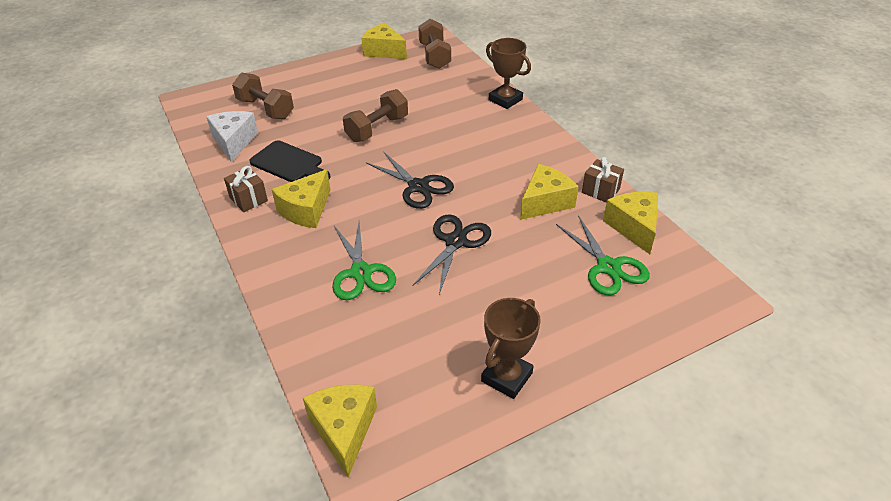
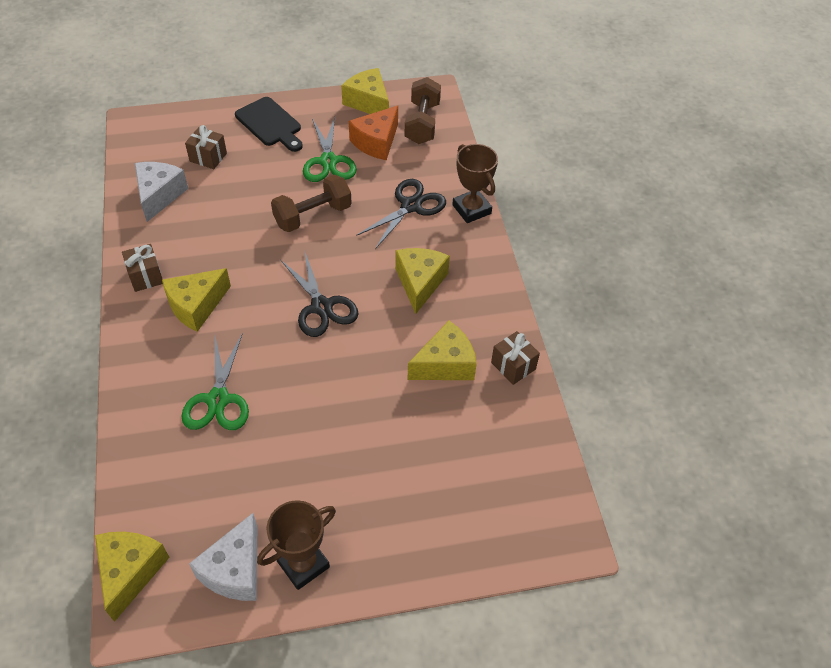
camera: 15 degrees right, 10 degrees up
(265, 109) = (208, 157): brown dumbbell -> brown gift
(289, 163) = (203, 239): black cutting board -> black cutting board (270, 124)
(404, 74) = (376, 142): none -> orange cheese
(446, 400) = (235, 570): none -> white cheese
(456, 242) = (328, 389): black scissors -> black scissors (411, 206)
(608, 267) = (469, 467): green scissors -> green scissors (328, 161)
(633, 227) = (524, 424): yellow cheese -> yellow cheese (420, 283)

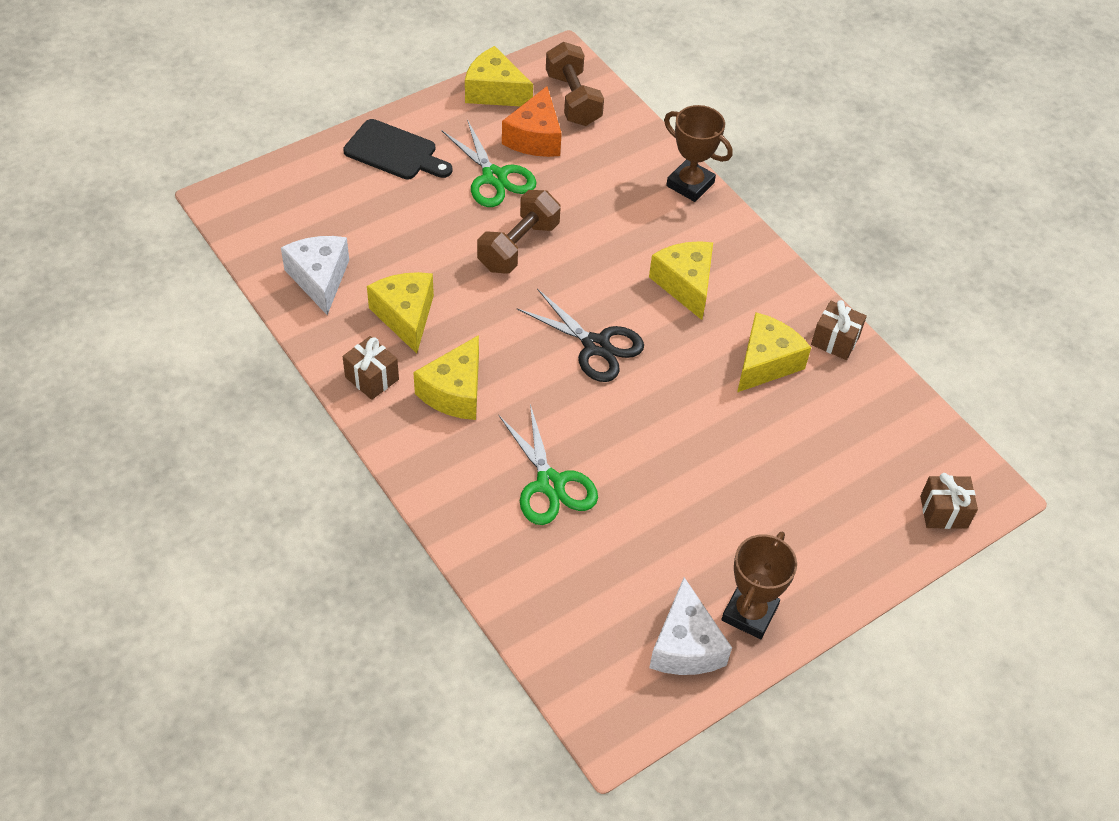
camera: 25 degrees left, 0 degrees up
(130, 572) = (579, 690): yellow cheese -> yellow cheese (405, 316)
(208, 157) = (347, 215): brown gift -> brown gift (943, 512)
(411, 206) = (621, 201): black scissors -> none

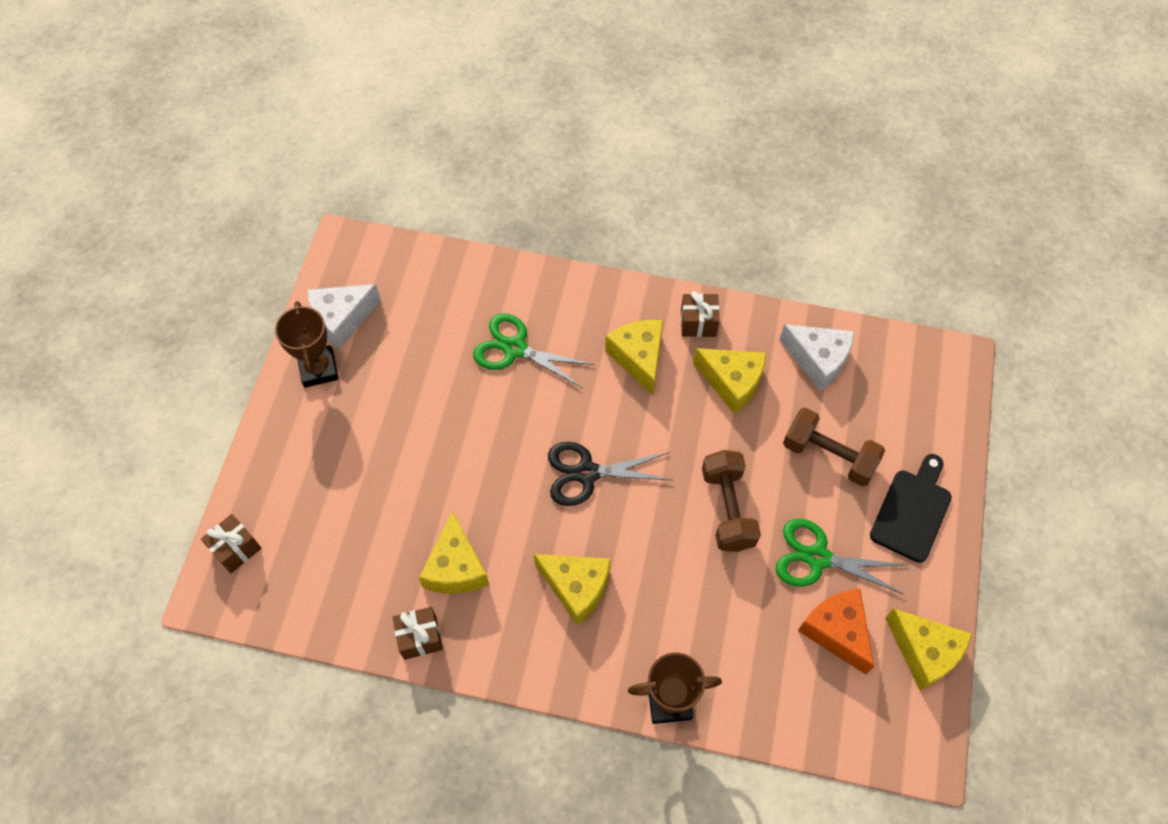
camera: 140 degrees right, 10 degrees up
(394, 152) = (912, 511): black cutting board -> black cutting board turned 135 degrees clockwise
(494, 92) = (924, 652): yellow cheese -> yellow cheese turned 60 degrees clockwise
(573, 99) = (858, 709): brown dumbbell -> brown dumbbell (829, 455)
(685, 646) = (342, 319): white cheese -> white cheese turned 75 degrees counterclockwise

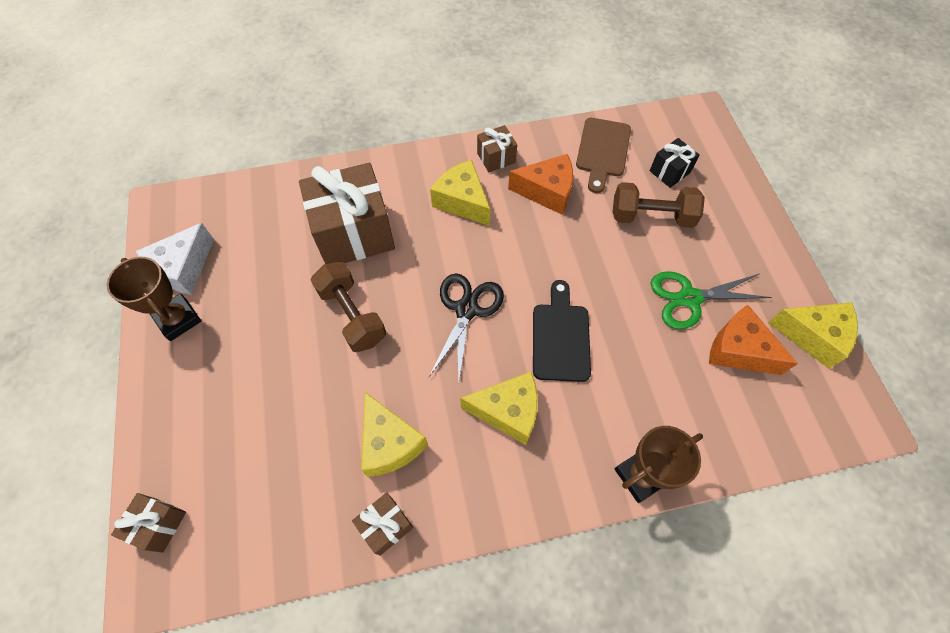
camera: 25 degrees left, 0 degrees up
(515, 349) = (354, 233): green scissors -> brown gift
(587, 473) = (467, 309): black scissors -> black scissors turned 135 degrees clockwise
(727, 509) = (598, 290): brown dumbbell -> brown dumbbell (352, 315)
(732, 382) = (547, 192): yellow cheese -> orange cheese
(818, 360) = (602, 151): white cheese -> brown cutting board
(879, 414) = (669, 172): none -> black gift
(912, 511) = (737, 232): black cutting board -> black cutting board (560, 337)

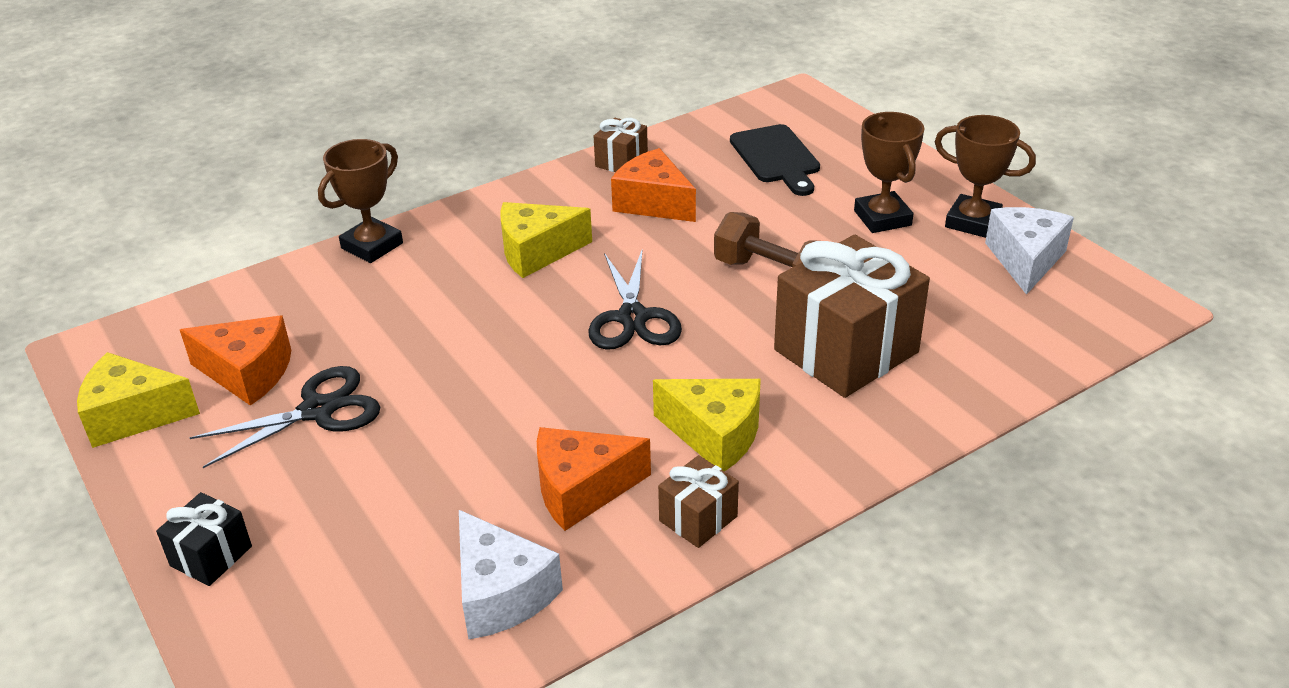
camera: 160 degrees right, 25 degrees down
(159, 525) = (825, 118): brown gift -> none
(234, 349) = (882, 218): none -> brown trophy
(389, 443) = (653, 203): yellow cheese -> orange cheese
(560, 337) = (496, 324): black cutting board -> black cutting board (776, 158)
(602, 151) = (501, 594): brown cutting board -> white cheese
(651, 217) = (387, 503): brown dumbbell -> none
(669, 172) = (359, 592): black gift -> black gift (211, 556)
(689, 298) = (318, 411): green scissors -> black scissors

